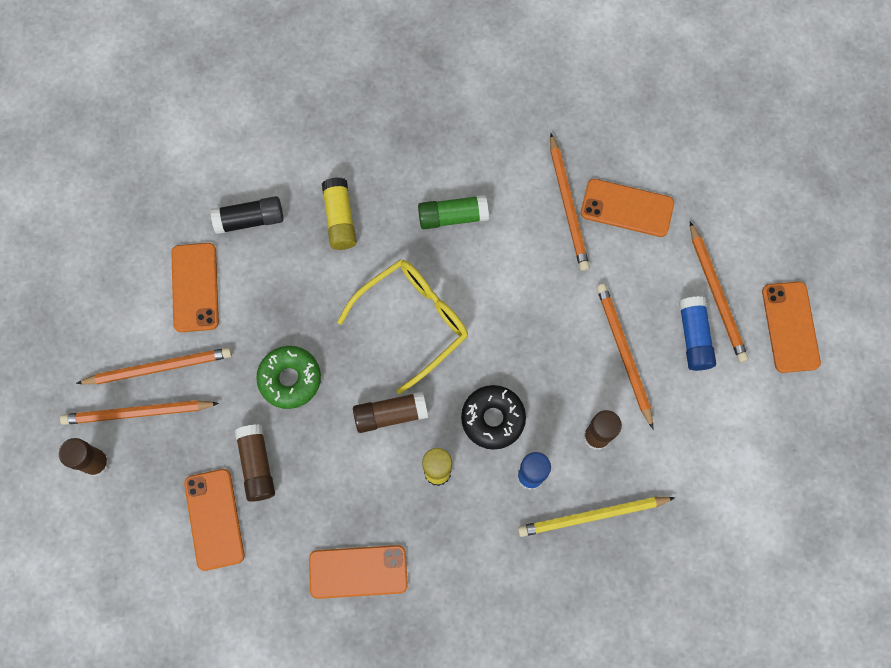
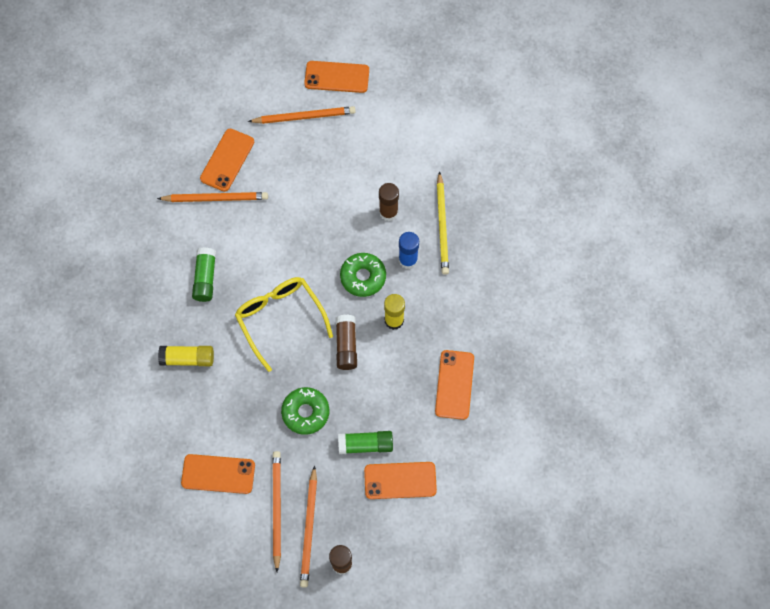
camera: 80 degrees left, 5 degrees down
(250, 219) = (172, 426): black glue stick -> none
(257, 465) = (366, 445): brown glue stick -> green glue stick
(493, 419) = (363, 277): black donut -> green donut
(623, 353) = (333, 184): orange pencil -> none
(694, 337) = (331, 137): blue glue stick -> none

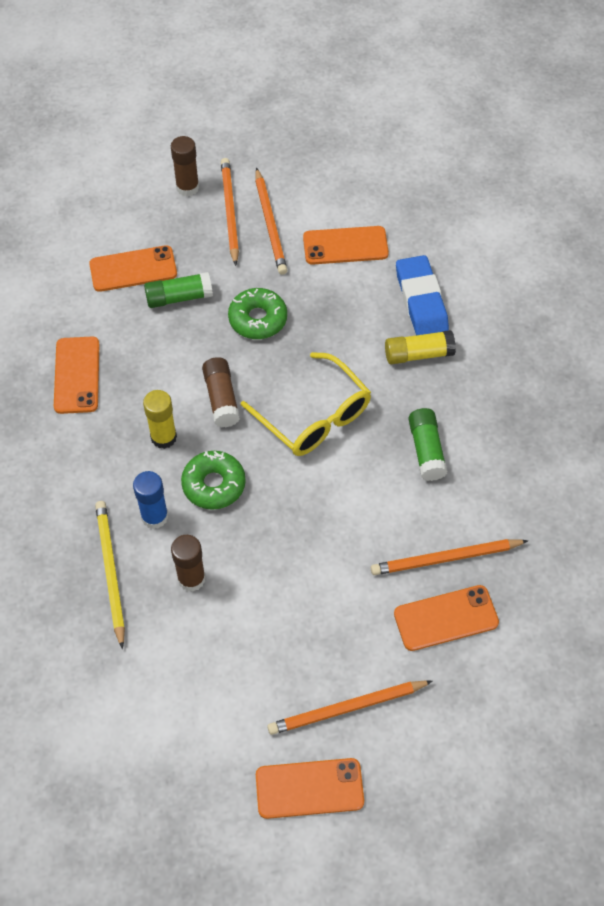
camera: 170 degrees right, 10 degrees down
(171, 408) = (421, 301): none -> blue eraser
(227, 160) = (446, 618): orange phone -> orange phone turned 60 degrees clockwise

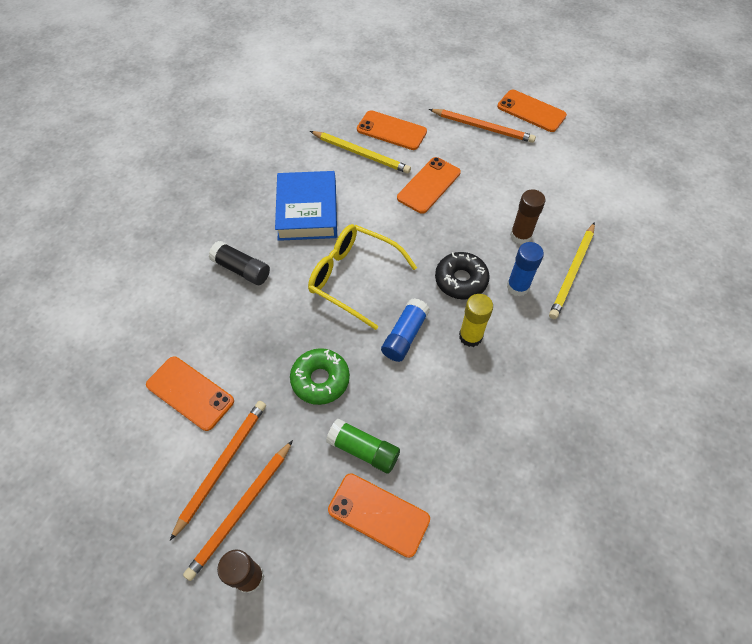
camera: 140 degrees left, 0 degrees up
(77, 375) = (503, 438): orange phone -> orange phone (428, 185)
(214, 484) = (461, 280): green donut -> black donut
(221, 398) = (405, 335): brown glue stick -> blue glue stick
(314, 416) = (353, 278): yellow glasses -> yellow glasses turned 60 degrees counterclockwise
(418, 354) = (242, 269): yellow glue stick -> black glue stick
(421, 301) = (194, 305): blue eraser -> none
(426, 450) = (307, 211): green glue stick -> blue book
(446, 559) = (361, 154): orange pencil -> yellow pencil

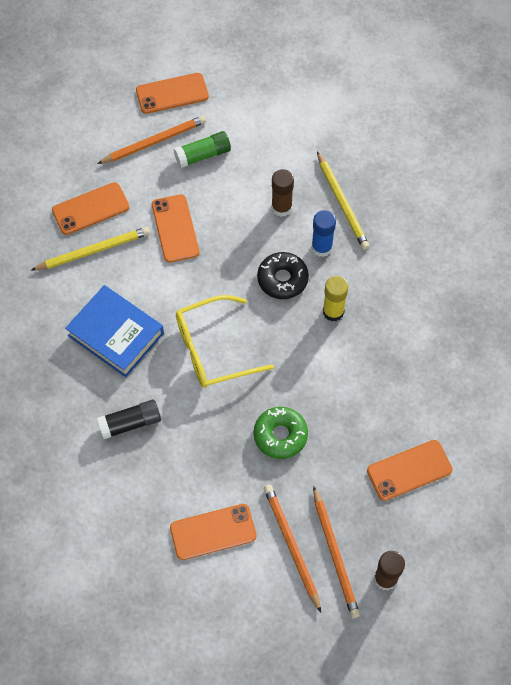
camera: 50 degrees left, 5 degrees up
(363, 450) = (358, 446): green glue stick -> green glue stick (203, 155)
(405, 335) = (294, 353): blue glue stick -> none

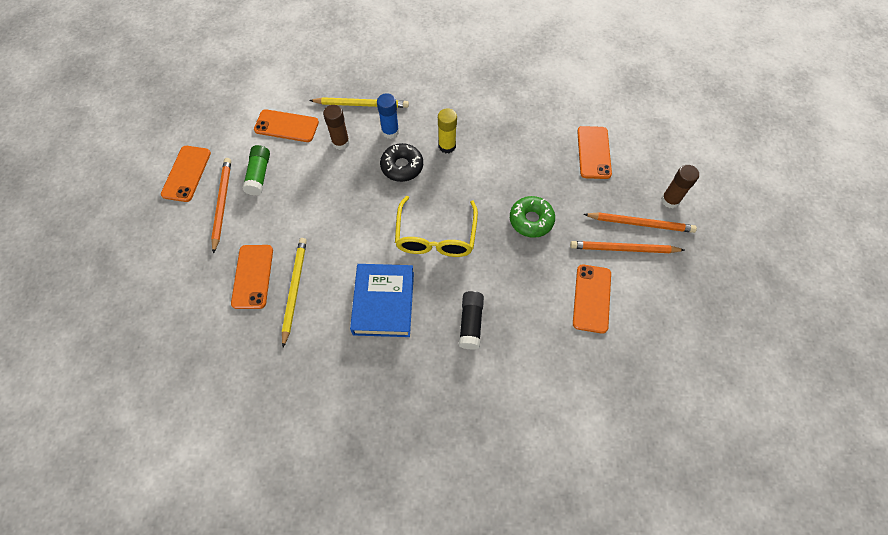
camera: 65 degrees left, 0 degrees up
(116, 334) = (384, 303): blue book -> blue book turned 60 degrees counterclockwise
(175, 228) = (312, 220): orange phone -> orange phone (286, 126)

